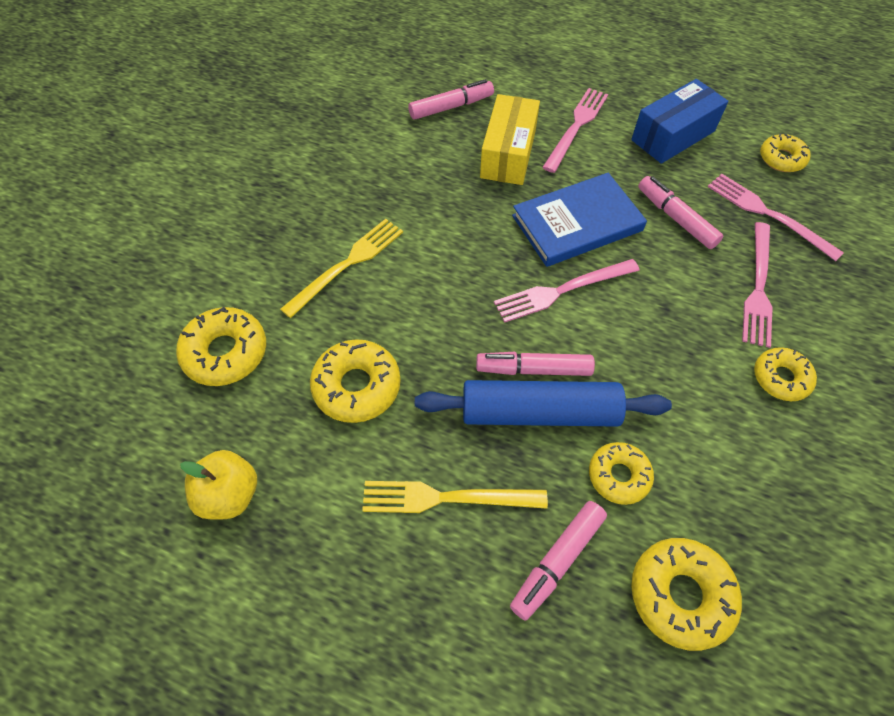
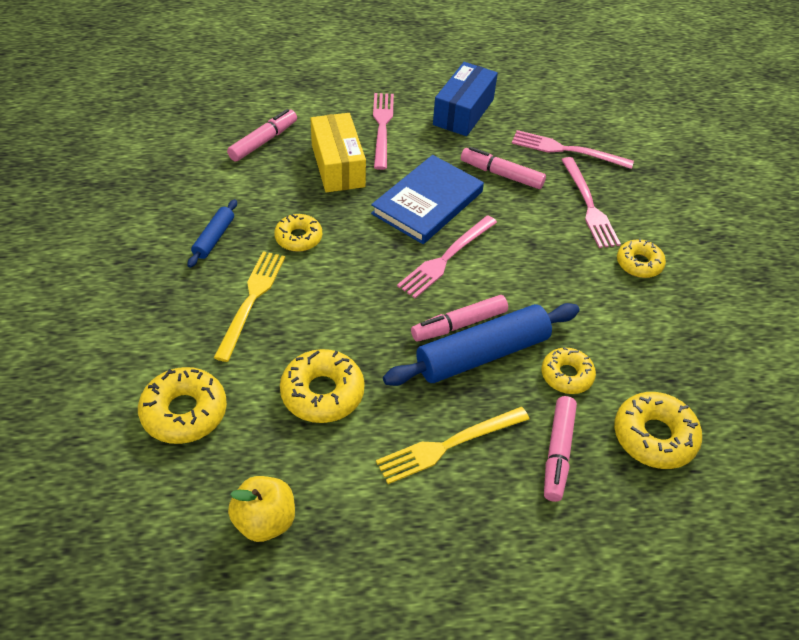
camera: 30 degrees left, 10 degrees down
(350, 190) = (214, 238): none -> blue rolling pin
(781, 159) = (554, 106): yellow donut -> yellow donut (298, 238)

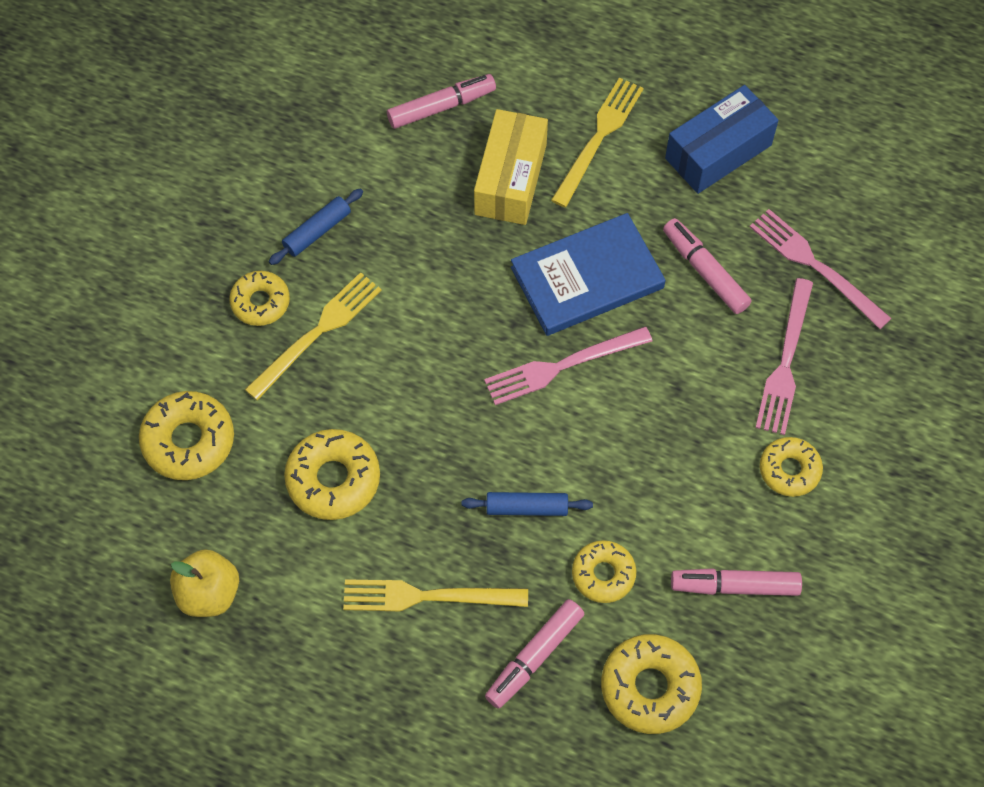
camera: 30 degrees right, 15 degrees up
(298, 238) = (410, 269): yellow donut -> yellow donut (260, 302)
(382, 127) = (598, 138): pink fork -> yellow fork
(459, 324) = (524, 460): pink marker -> pink marker (734, 586)
(482, 354) = (526, 507): blue rolling pin -> blue rolling pin, size x0.50

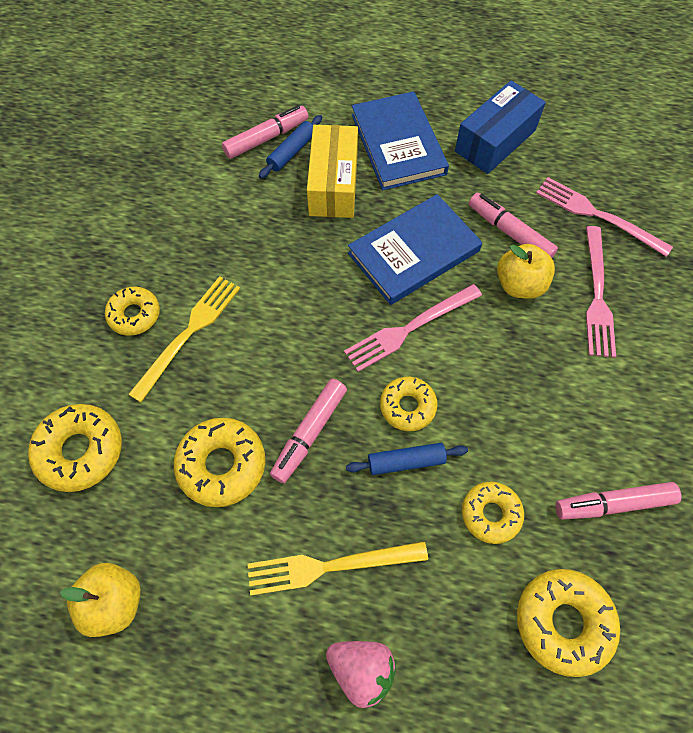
camera: 10 degrees left, 0 degrees up
(317, 231) = (177, 248): blue rolling pin -> blue rolling pin (291, 152)
(440, 694) = (361, 669): none -> pink strawberry
(534, 657) = (445, 610): pink marker -> pink marker (309, 433)
(598, 138) = (398, 144): yellow fork -> blue book
(699, 335) = (519, 285): none -> yellow apple
(789, 470) = (629, 387): yellow donut -> yellow donut (407, 406)

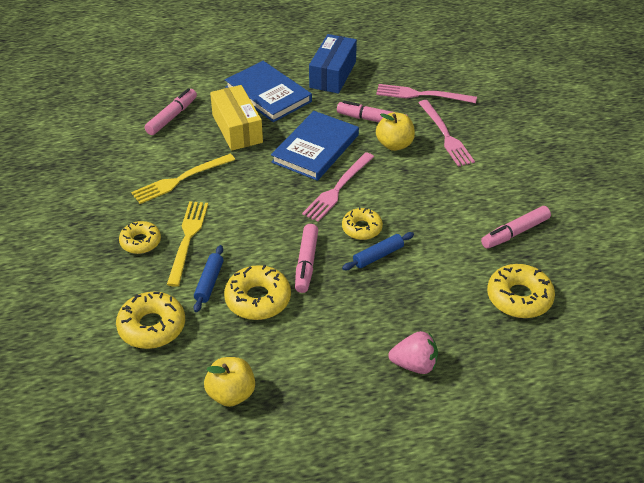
camera: 25 degrees left, 20 degrees down
(291, 152) = (195, 119): blue rolling pin -> blue rolling pin (209, 282)
(331, 566) = (363, 323): yellow fork -> yellow fork (181, 179)
(490, 514) = (446, 263): yellow donut -> none

